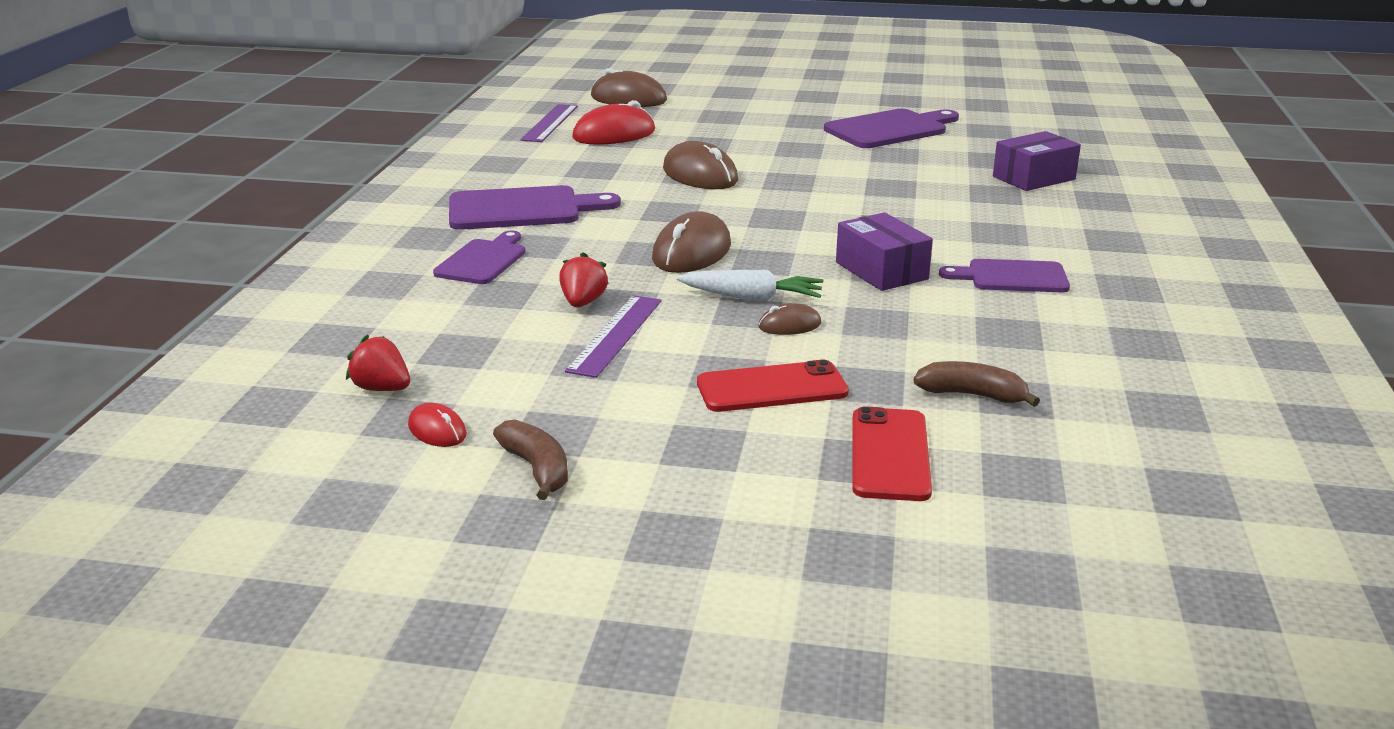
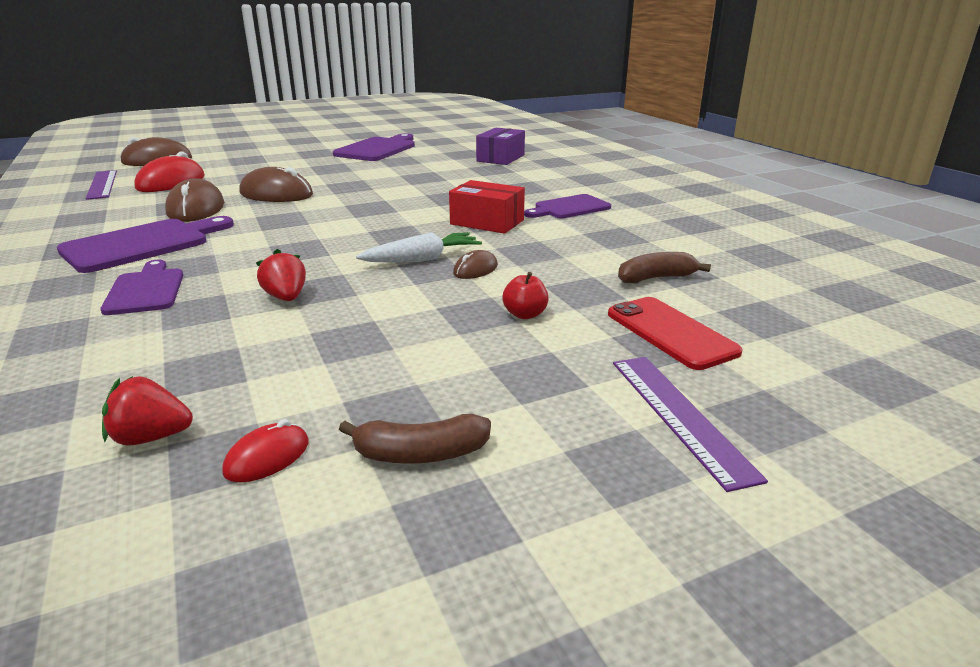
camera: 35 degrees left, 0 degrees up
(437, 430) = (267, 457): red mouse -> red mouse turned 60 degrees counterclockwise
(537, 469) = (421, 454): brown banana -> brown banana turned 150 degrees clockwise
(615, 335) = (347, 314): purple ruler -> purple ruler (679, 415)
(692, 252) = (335, 241): brown mouse -> brown mouse (196, 209)
(772, 388) = (525, 314): red phone -> red apple
(881, 271) = (487, 222): purple box -> red box

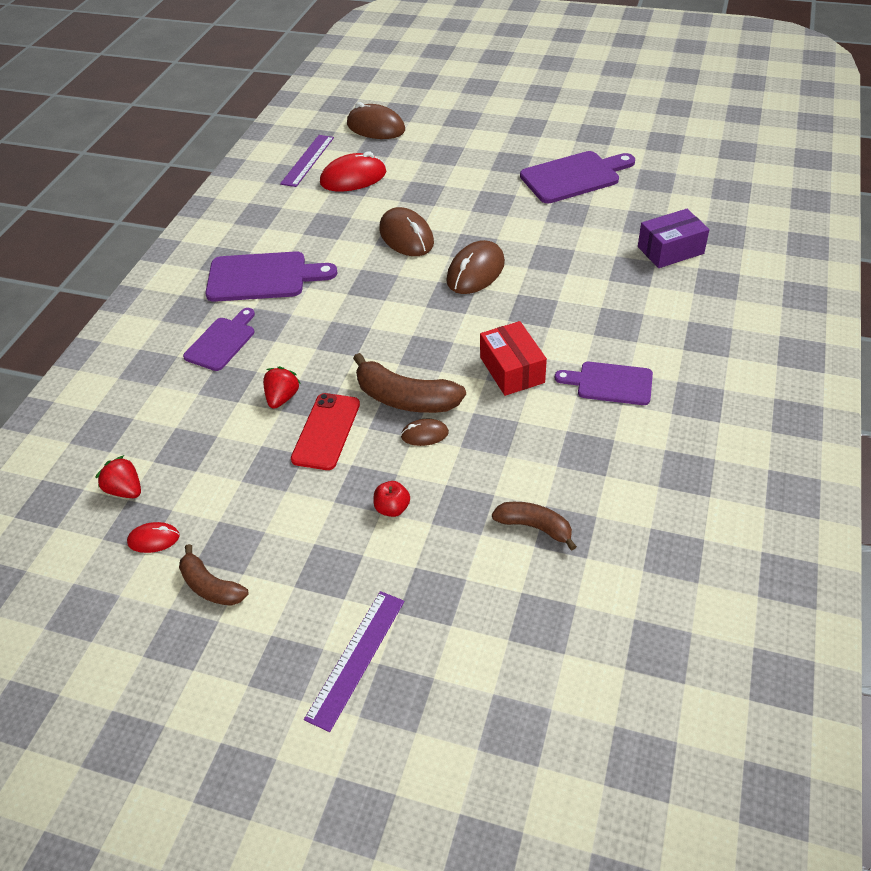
camera: 45 degrees right, 20 degrees up
(196, 209) = (333, 236): brown mouse -> brown mouse (475, 272)
(422, 259) = (405, 399): white carrot -> brown banana
(670, 333) = (455, 590): red phone -> red phone (326, 431)

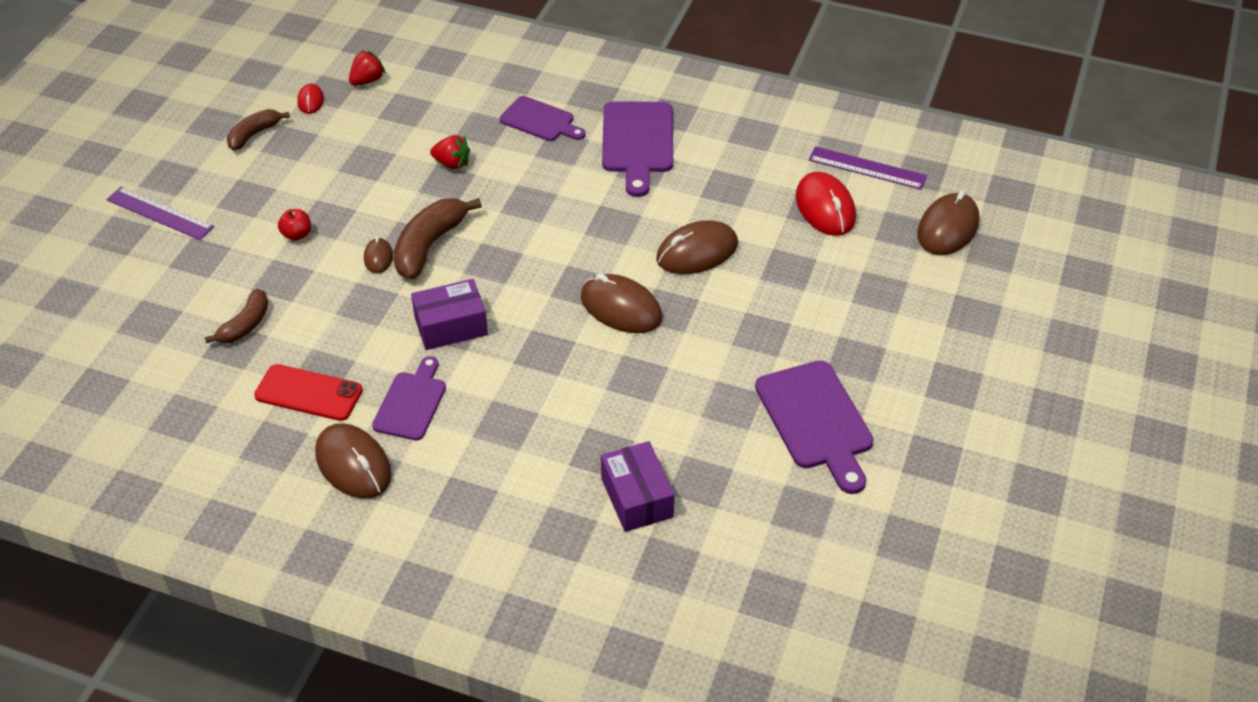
camera: 90 degrees right, 0 degrees up
(326, 431) = (401, 193): red phone -> red phone (308, 393)
(512, 370) = (451, 326): red box -> purple box
(691, 411) = (353, 464): none -> brown mouse

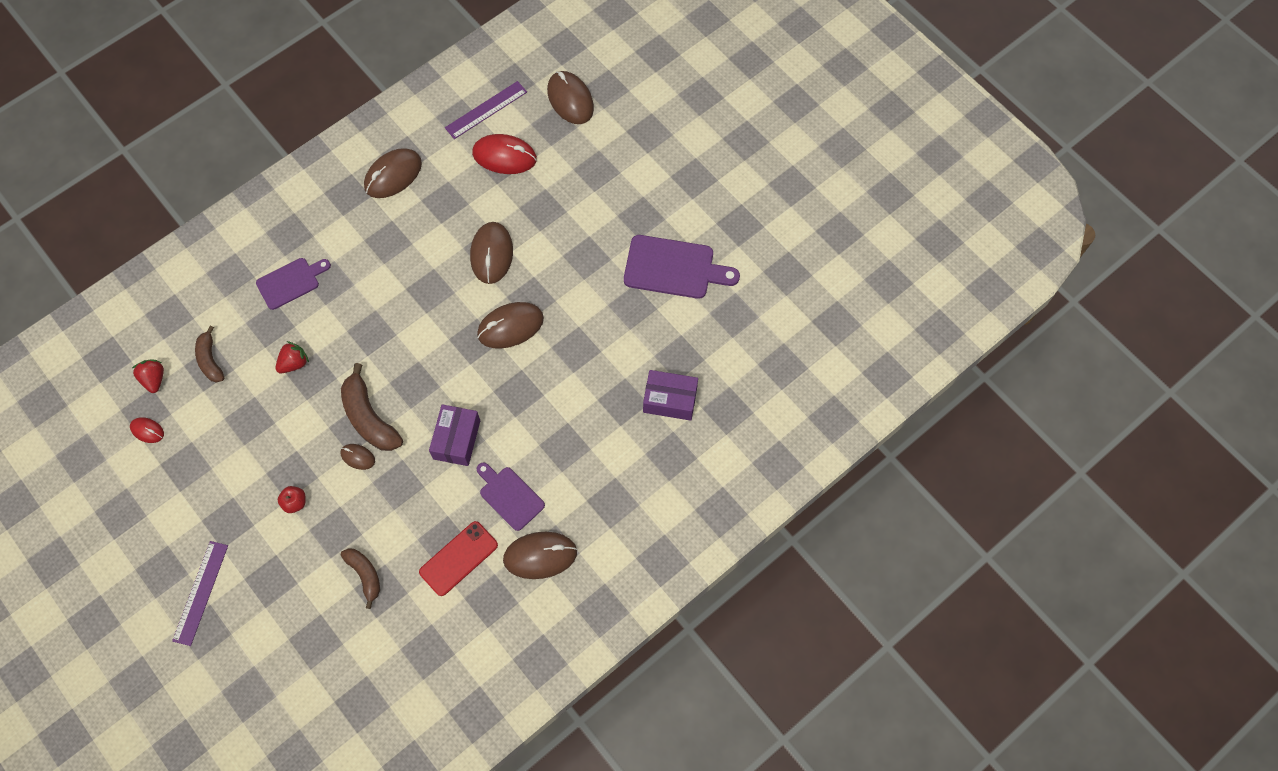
camera: 60 degrees left, 20 degrees up
(160, 213) = (200, 592): purple ruler -> purple ruler turned 45 degrees counterclockwise
(254, 134) = (157, 488): brown banana -> brown banana (210, 360)
(637, 142) = (360, 232): purple cutting board -> none
(723, 136) = (393, 175): none -> brown mouse

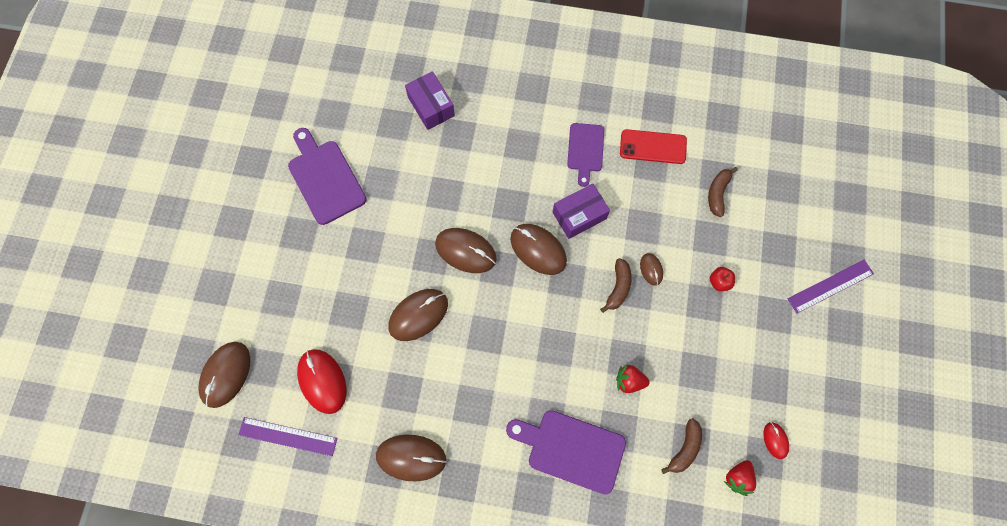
camera: 130 degrees left, 5 degrees up
(291, 282) = (571, 449): purple cutting board -> purple cutting board, size x1.54
(369, 418) = (618, 287): brown banana -> brown banana, size x0.62
(540, 556) = (605, 101): brown mouse -> brown mouse (538, 250)

